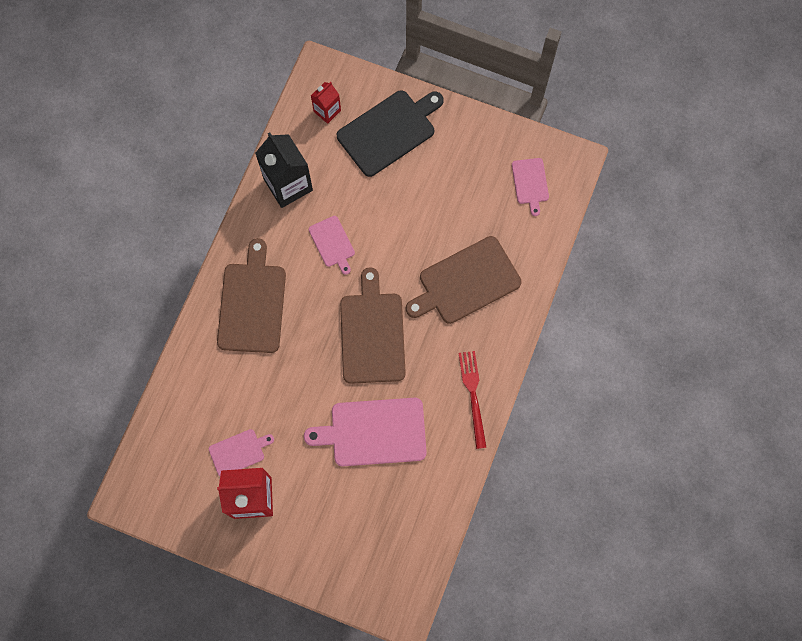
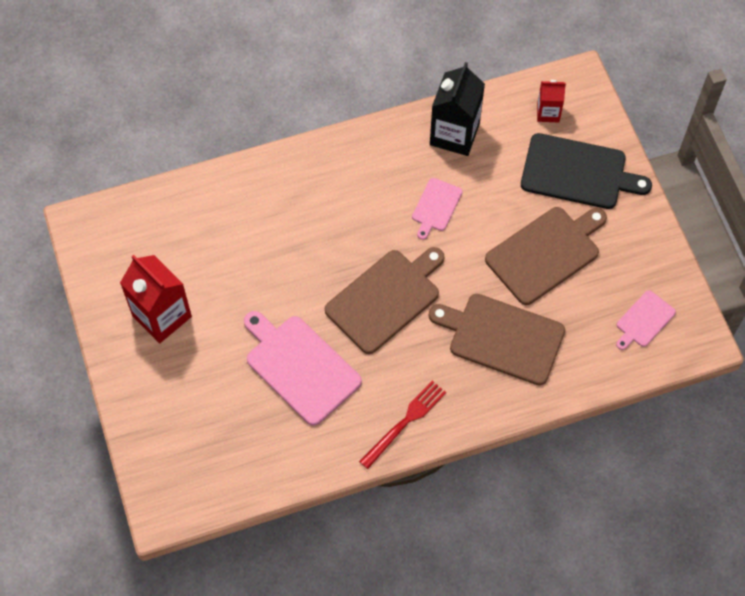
camera: 50 degrees right, 10 degrees down
(238, 452) = (191, 276): pink cutting board -> none
(252, 304) = (326, 187): brown cutting board -> brown cutting board (545, 253)

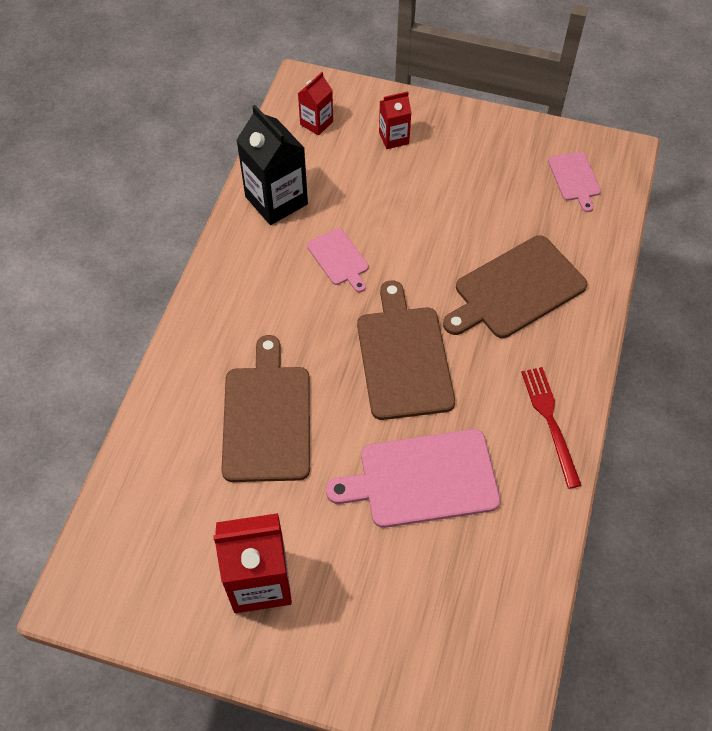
camera: 55 degrees left, 5 degrees down
(545, 253) = (455, 207): brown cutting board -> brown cutting board (267, 418)
(578, 172) = (394, 138): black cutting board -> red carton

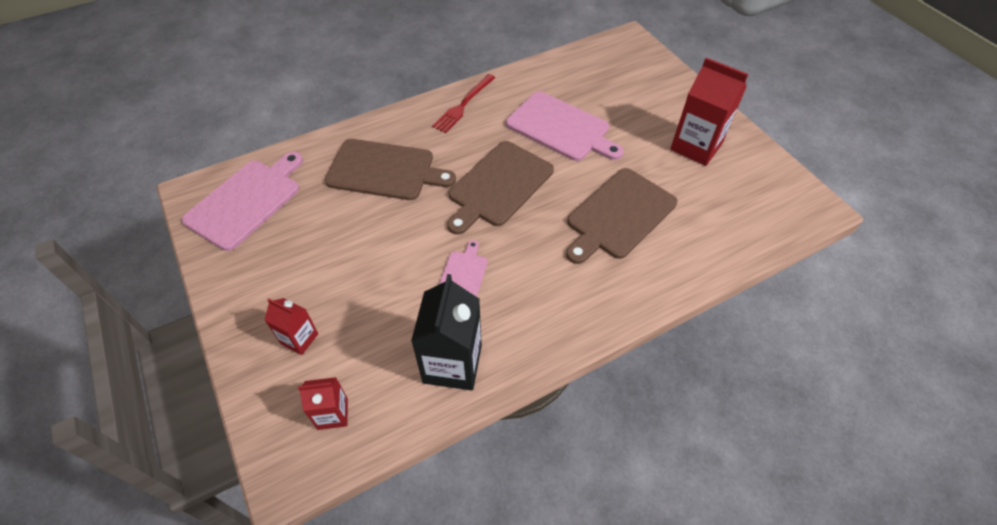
camera: 135 degrees left, 5 degrees down
(574, 178) = (246, 201): pink cutting board -> pink cutting board, size x1.88

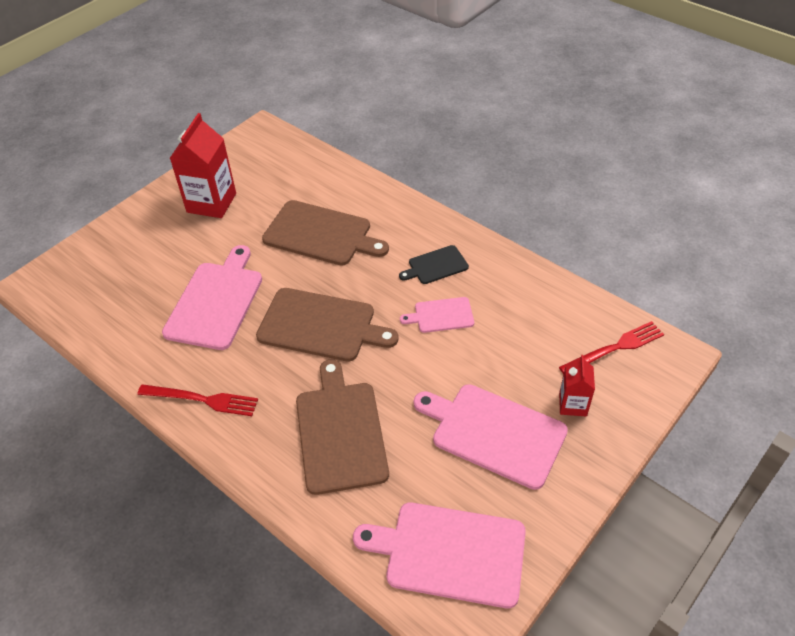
camera: 110 degrees left, 5 degrees down
(315, 265) = (494, 433): none -> pink cutting board
(332, 414) = (615, 348): red carton -> red fork
(452, 363) = (526, 293): black carton -> none
(531, 295) = (436, 265): none -> black cutting board

